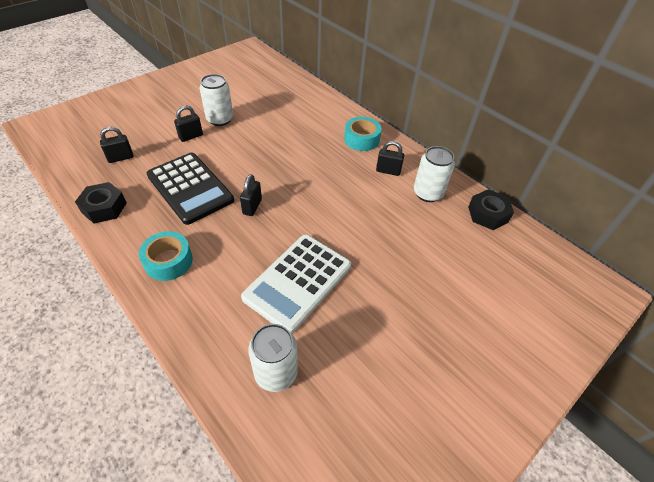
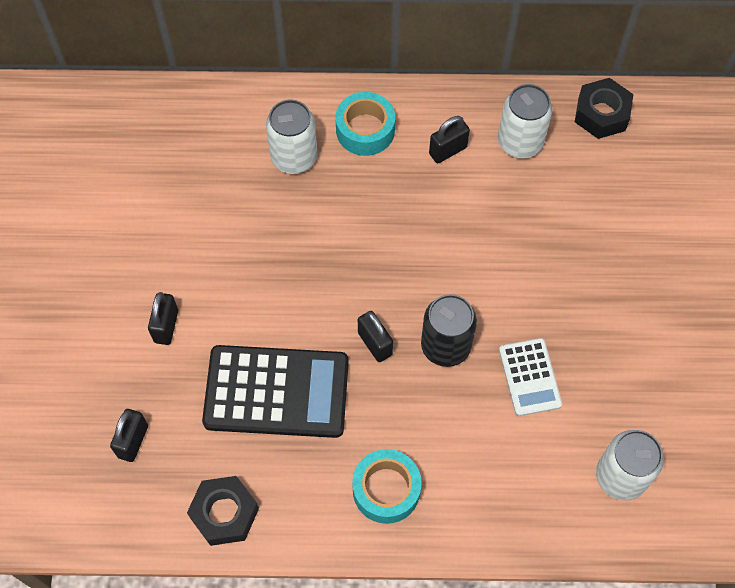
camera: 45 degrees left, 15 degrees up
(220, 119) = (160, 265): white can -> white can (294, 157)
(279, 234) = (445, 346): none -> black can
(298, 282) = (529, 377): white calculator -> white calculator, size x0.54

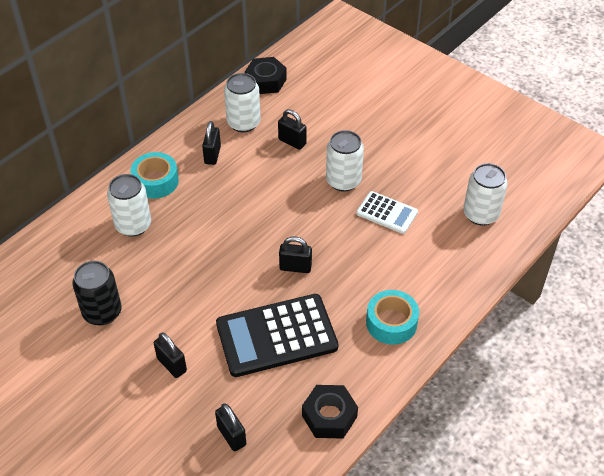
camera: 50 degrees left, 15 degrees down
(276, 392) = (276, 336): black calculator -> black calculator turned 150 degrees counterclockwise
(445, 346) = (330, 236): black can -> black can (102, 312)
(533, 300) = (343, 181): none -> white can
(539, 208) = (292, 142): none -> black padlock

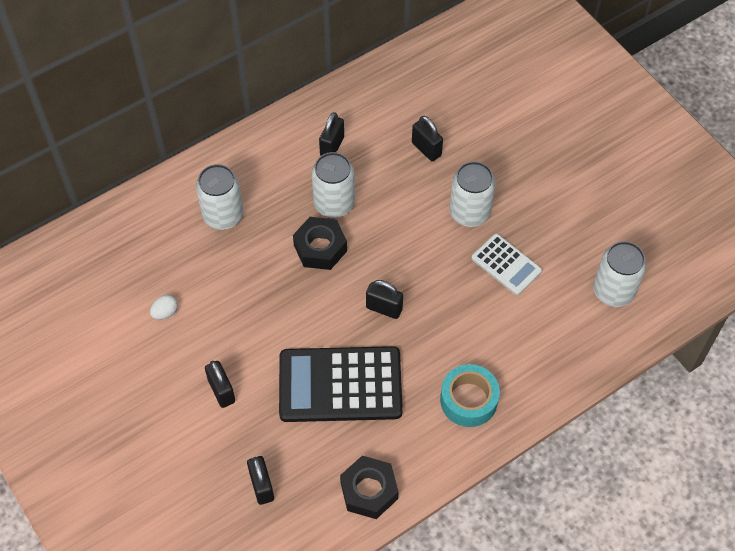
camera: 15 degrees right, 10 degrees up
(102, 312) = (165, 312): black can -> white egg
(156, 181) = (261, 166): turquoise tape -> none
(243, 123) = (378, 112): white can -> white can (334, 204)
(266, 81) = (419, 61): black nut -> black nut (320, 248)

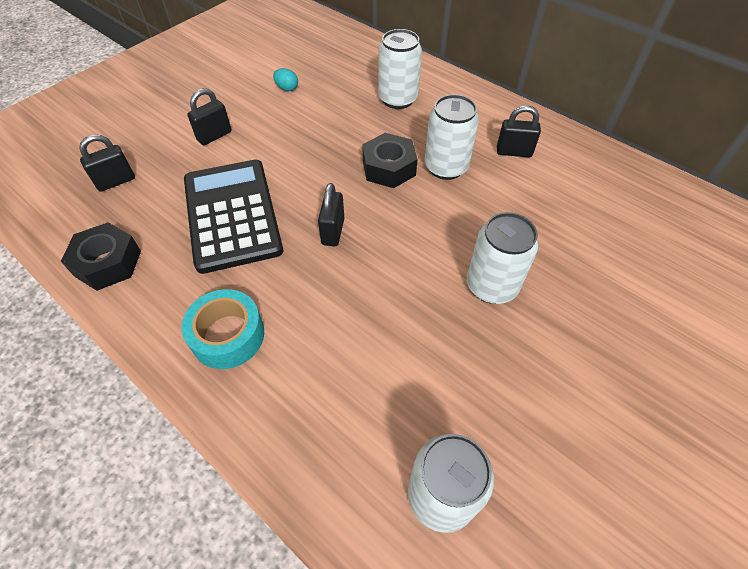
camera: 75 degrees right, 5 degrees down
(165, 312) = (287, 88): white egg -> turquoise egg
(426, 149) = (557, 227): black padlock -> none
(506, 265) = (433, 340): white calculator -> none

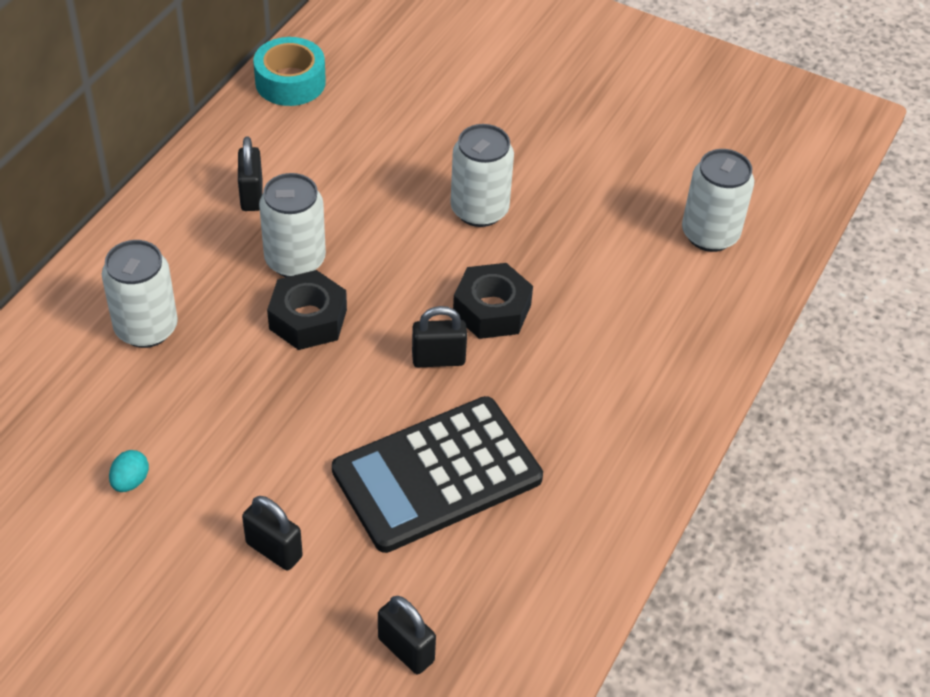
camera: 105 degrees left, 5 degrees down
(107, 263) = (557, 590): black nut -> black nut (492, 310)
(228, 335) = (616, 425): turquoise tape -> turquoise tape (290, 82)

